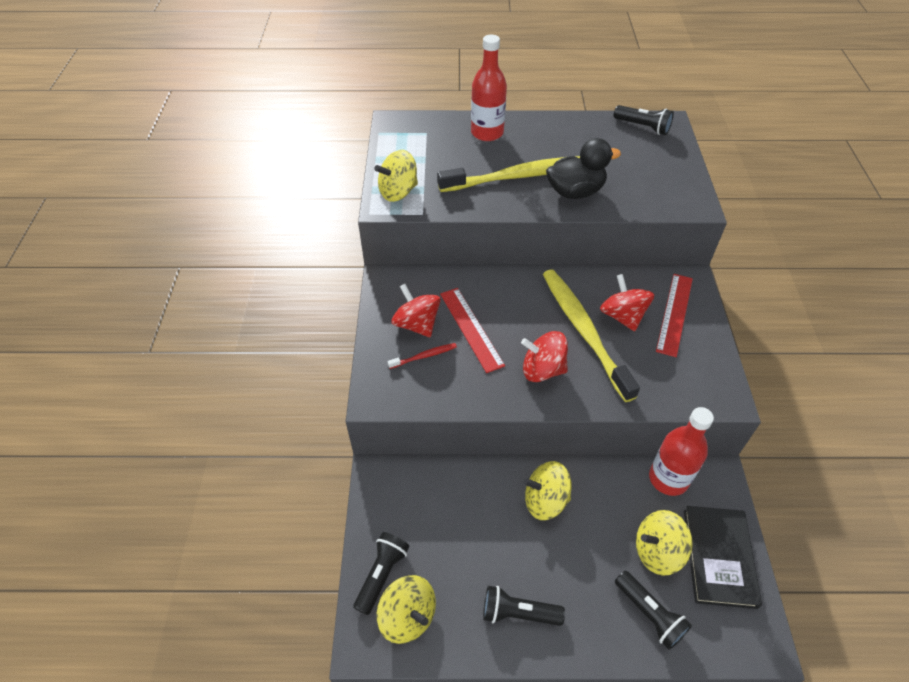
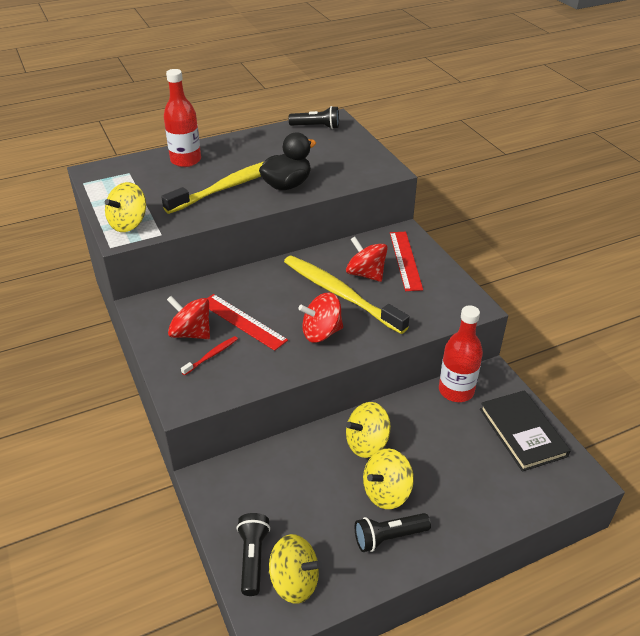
camera: 25 degrees left, 10 degrees down
(649, 614) = (493, 494): black flashlight -> none
(657, 551) = (475, 446): yellow spinning top -> yellow spinning top (386, 492)

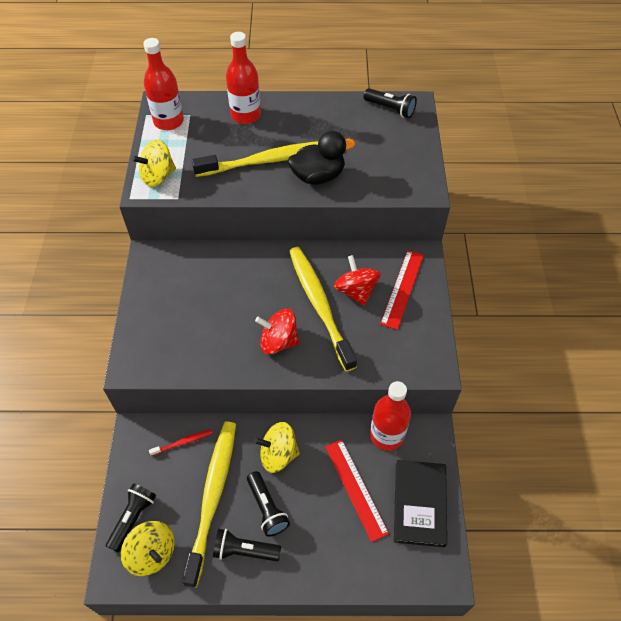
camera: 25 degrees right, 15 degrees up
(110, 182) = (168, 121): none -> red bottle
(191, 333) = (172, 299): red spinning top -> none
(211, 355) = (176, 329): red toothbrush -> red toothbrush (183, 442)
(242, 321) = (220, 303): red ruler -> red ruler (355, 489)
(325, 504) = (213, 496): none -> yellow toothbrush
(386, 492) = (267, 508): yellow spinning top -> black flashlight

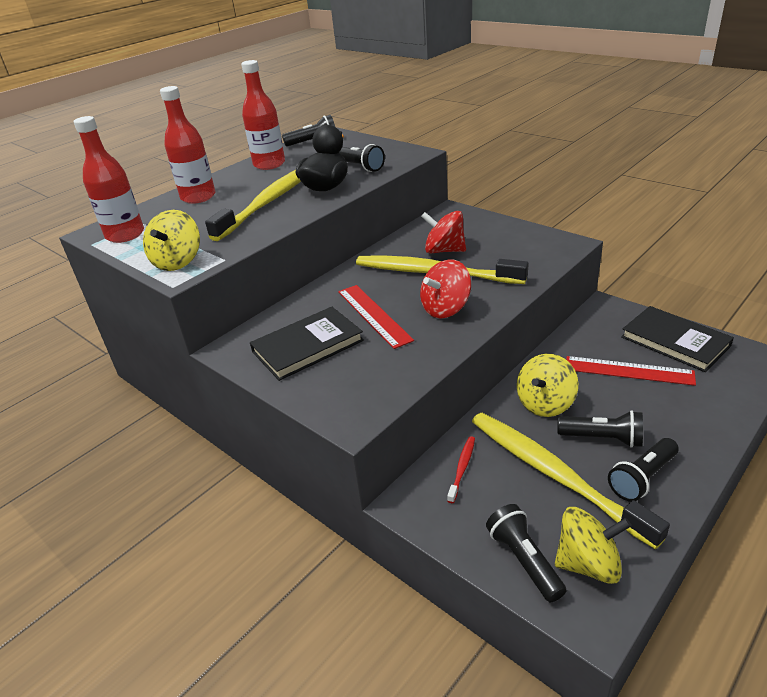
camera: 45 degrees left, 20 degrees down
(180, 293) = (307, 346): none -> black book
(369, 171) = (359, 167): none -> black flashlight
(387, 435) = (586, 330): red bottle -> red bottle (269, 164)
(402, 288) = (471, 229): red ruler -> red ruler (374, 315)

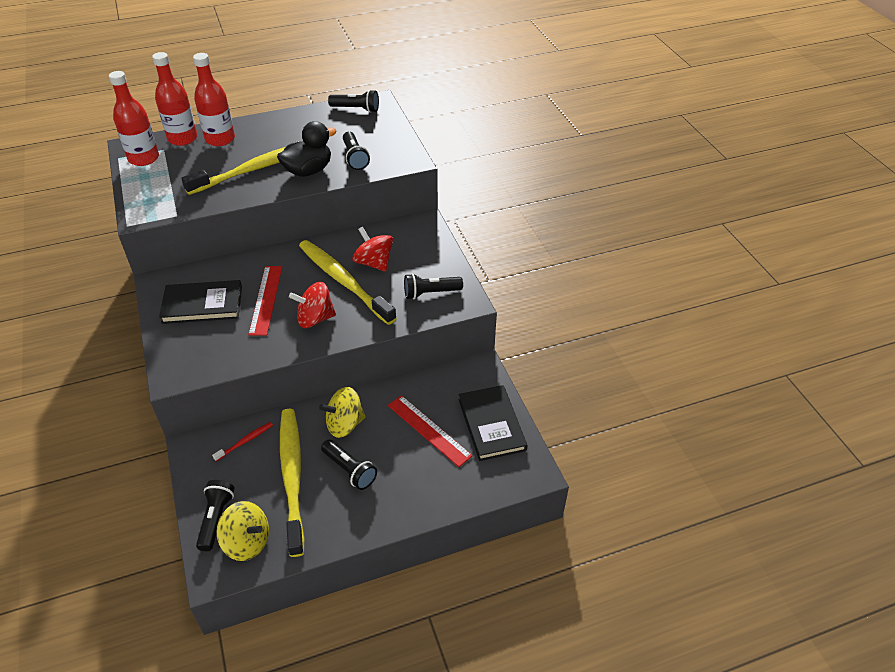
camera: 25 degrees right, 10 degrees up
(178, 261) = (149, 203): yellow spinning top -> none
(269, 164) = (299, 123): red bottle -> red bottle (182, 138)
(642, 478) = (340, 510): black flashlight -> black flashlight (430, 293)

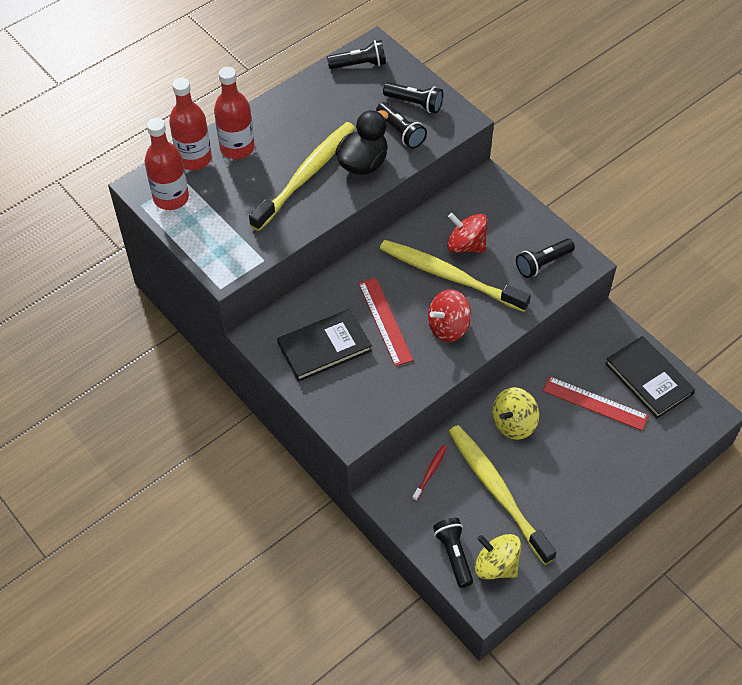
camera: 20 degrees left, 10 degrees up
(247, 542) = (496, 565): yellow spinning top -> yellow spinning top turned 150 degrees counterclockwise
(349, 470) = (546, 467): black flashlight -> black flashlight (414, 103)

